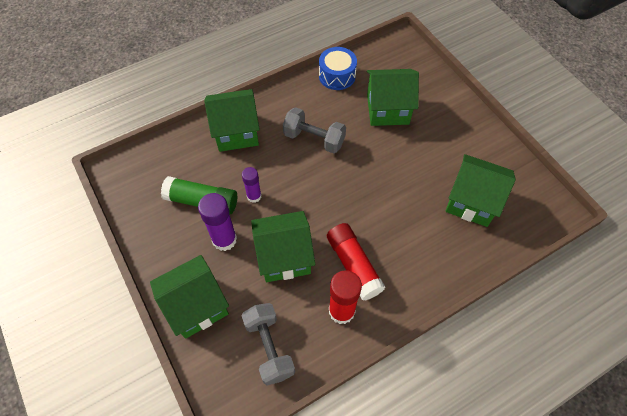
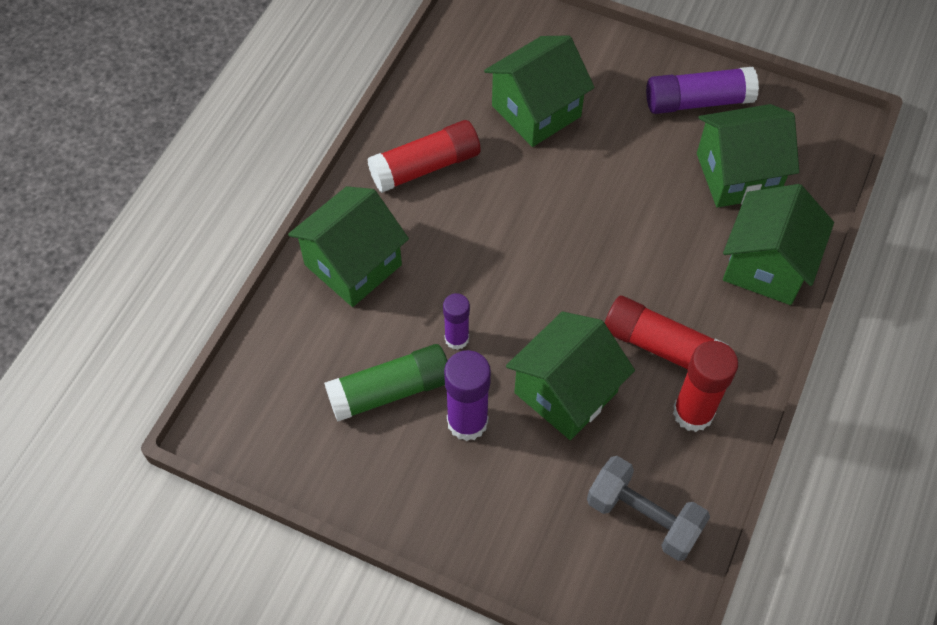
camera: 35 degrees left, 0 degrees up
(196, 306) = (506, 531): green house -> green house (766, 266)
(309, 106) = (425, 166): none -> red glue stick
(314, 139) = (471, 210): grey dumbbell -> none
(337, 76) = (427, 101): blue drum -> none
(481, 151) = (698, 101): none -> purple glue stick

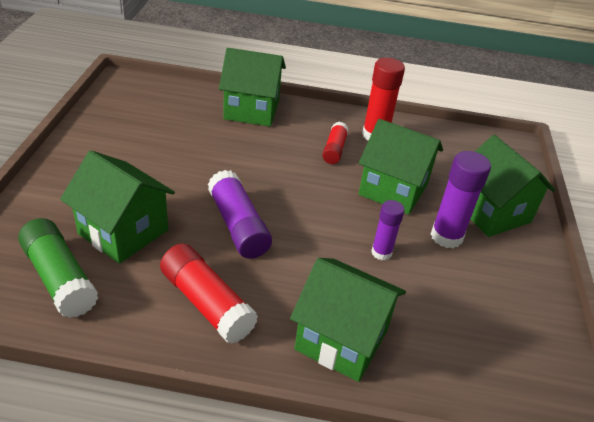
camera: 110 degrees left, 20 degrees down
(390, 390) = (450, 287): green glue stick -> green glue stick (59, 278)
(643, 517) = (456, 151): grey dumbbell -> none
(661, 346) = (334, 149): red glue stick -> red glue stick, size x0.62
(698, 101) = (104, 141): purple glue stick -> purple glue stick (238, 225)
(737, 175) = (176, 122): green house -> green house (491, 212)

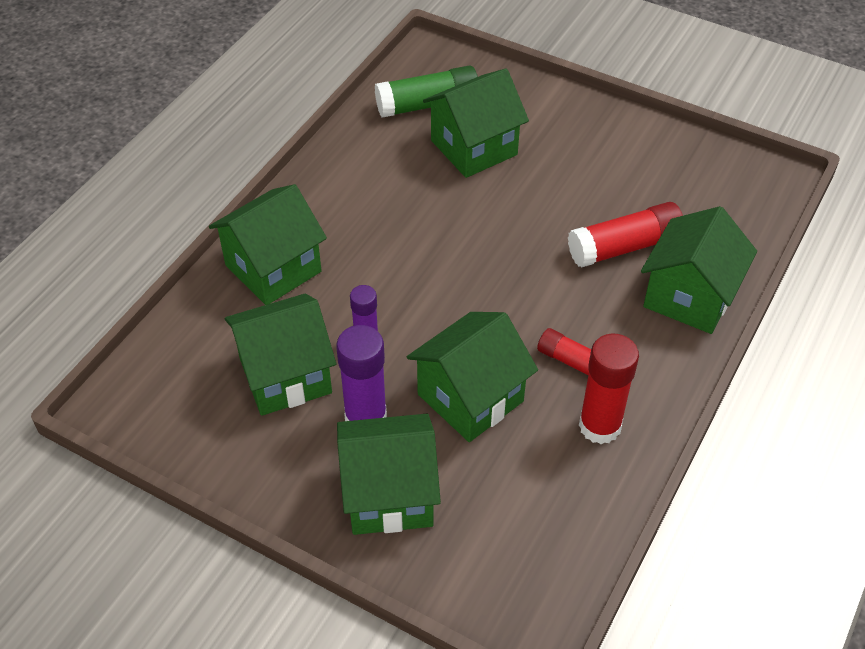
camera: 115 degrees right, 10 degrees up
(207, 303) = (358, 188): red glue stick -> red glue stick (624, 247)
(238, 225) = (454, 231): purple glue stick -> none
(446, 293) = (285, 376): none -> green house

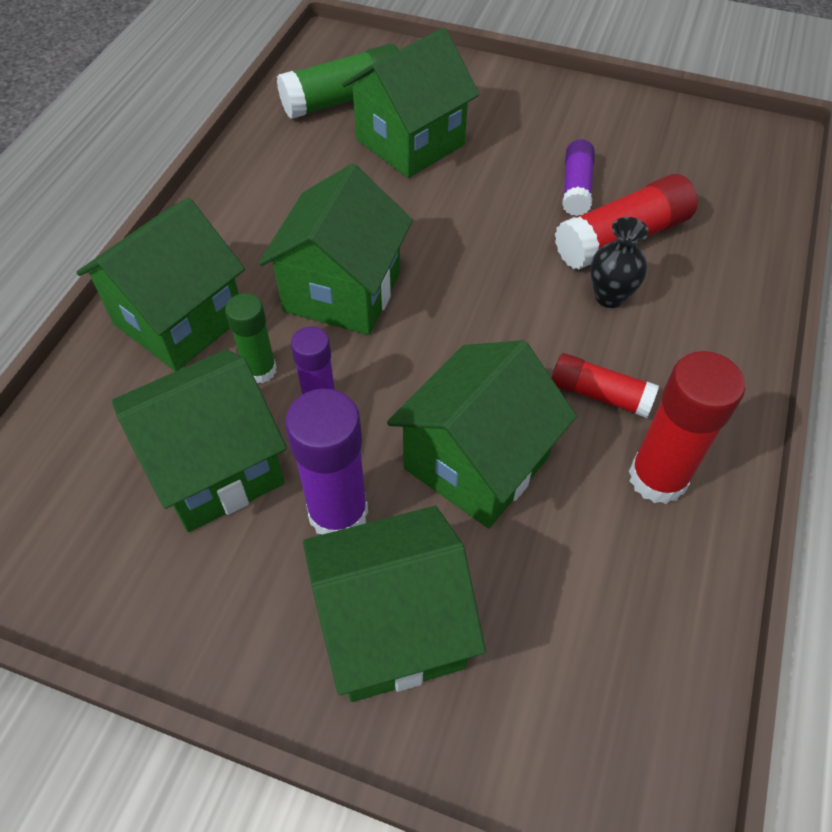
camera: 10 degrees left, 5 degrees up
(327, 312) = (260, 370): none -> green glue stick
(599, 201) = (576, 188): none -> purple glue stick
(601, 291) = (609, 297): none -> black vase
(689, 297) = (718, 290): green house -> green house (342, 292)

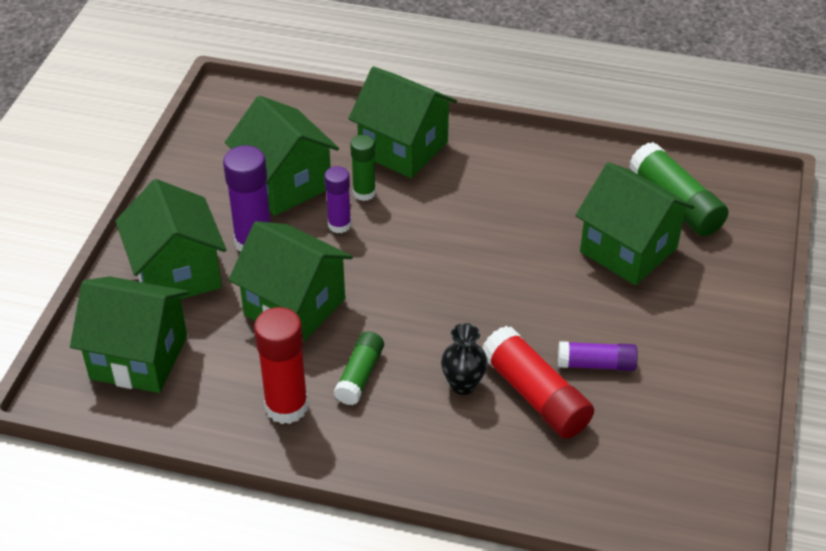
camera: 85 degrees right, 10 degrees down
(342, 292) = (443, 225): green house -> green house (139, 357)
(600, 394) = (359, 375): red glue stick -> green glue stick

